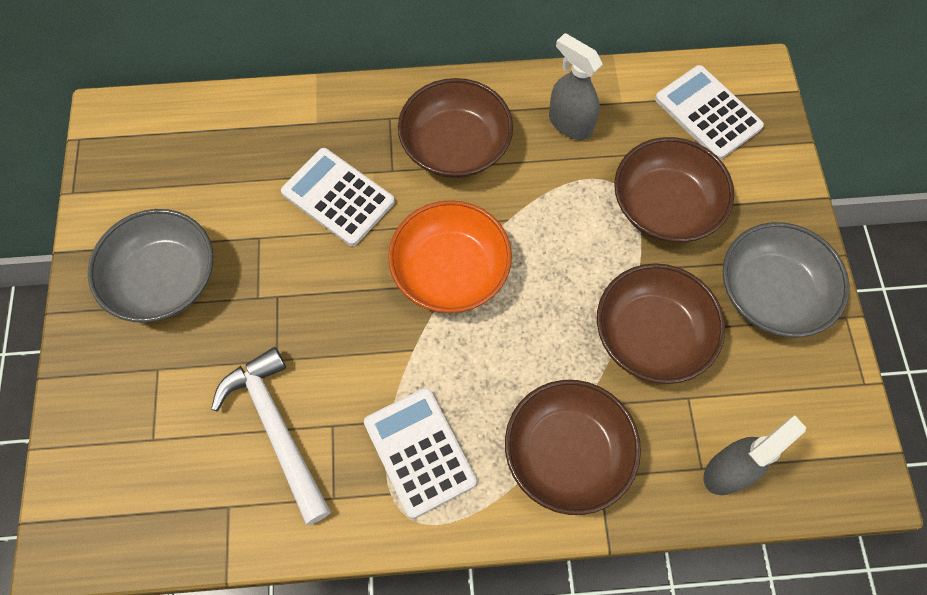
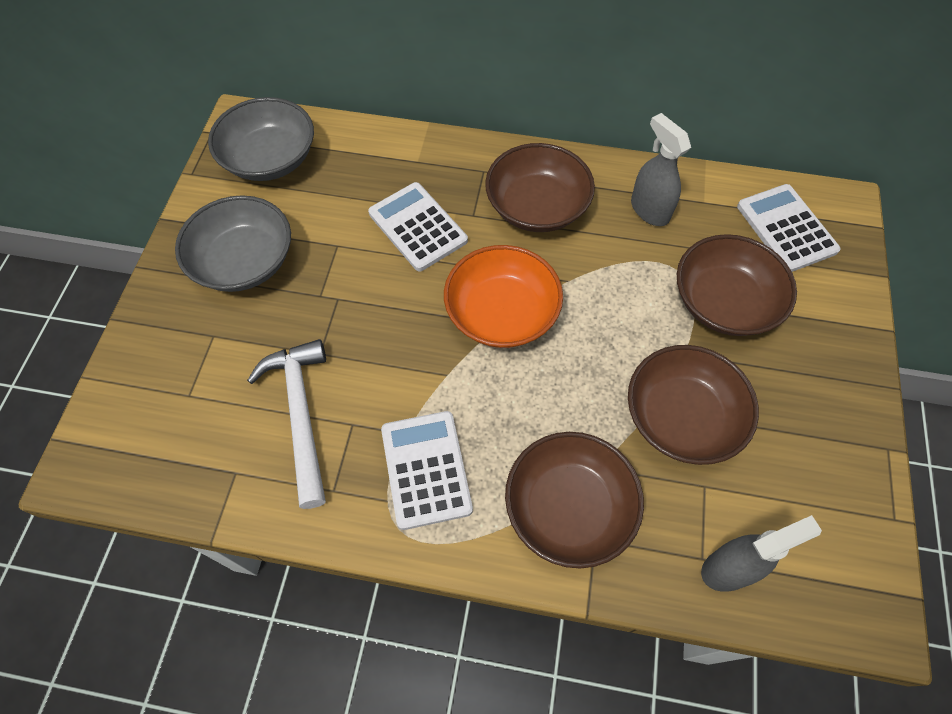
camera: 15 degrees right, 5 degrees down
(771, 293) = (813, 407): grey bowl -> grey bowl (270, 159)

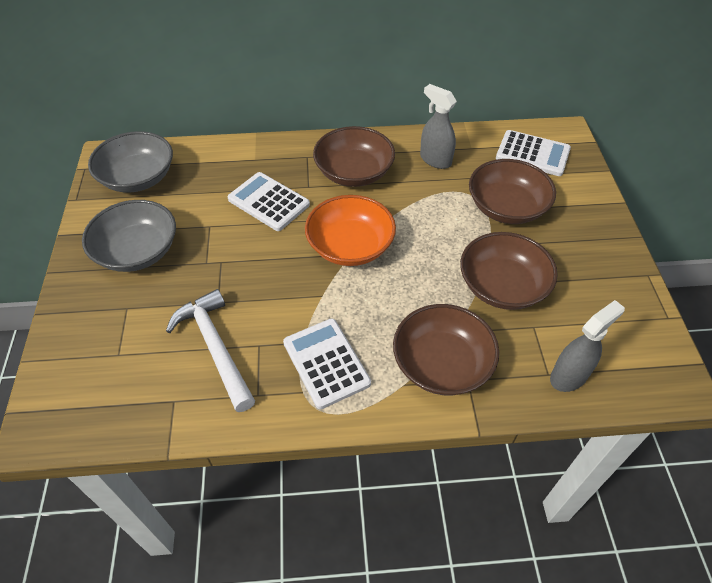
camera: 15 degrees left, 10 degrees down
(786, 228) = (532, 154): white calculator -> white calculator turned 150 degrees clockwise

